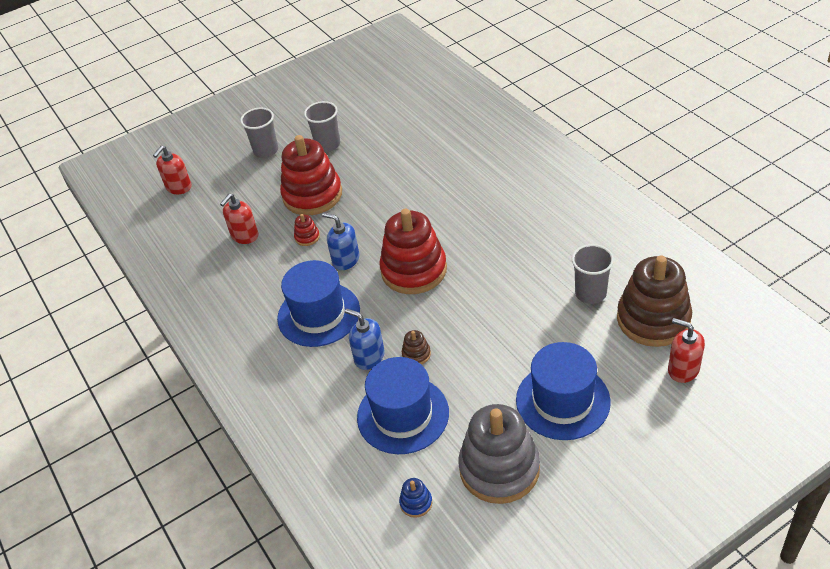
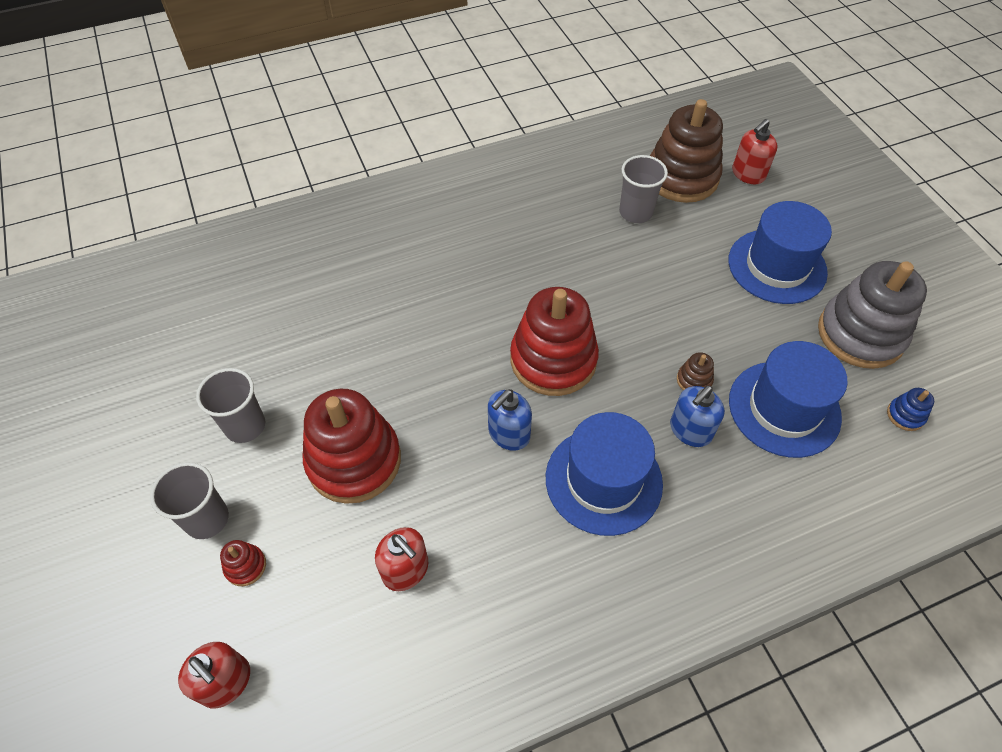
camera: 85 degrees left, 10 degrees up
(307, 237) = (444, 478): red stacking toy -> red stacking toy (245, 566)

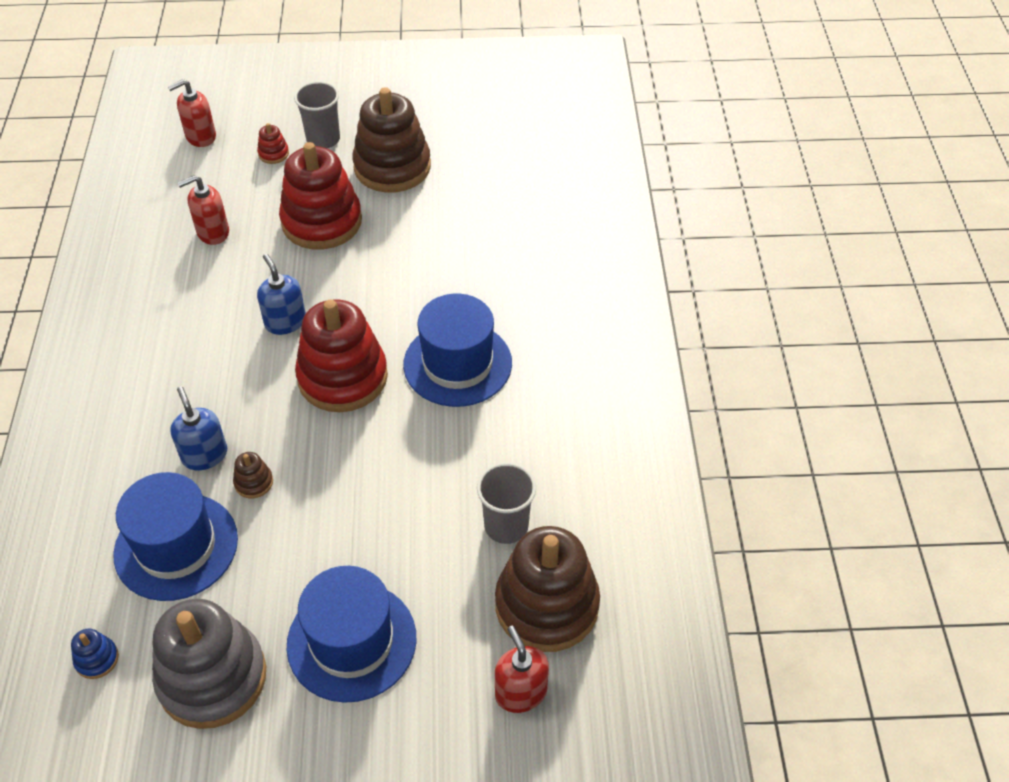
camera: 110 degrees right, 5 degrees down
(245, 426) = (392, 167): grey cup -> brown stacking toy
(603, 480) = (201, 372): blue hat -> blue hat (457, 364)

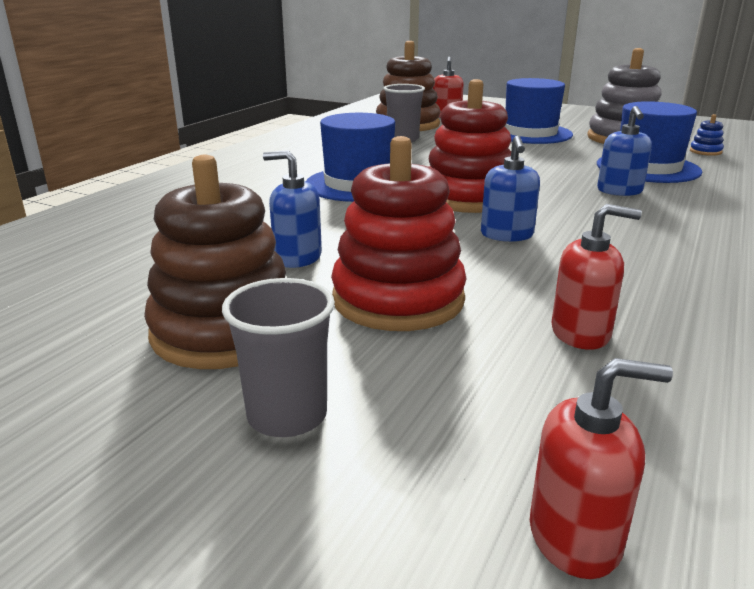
camera: 150 degrees left, 25 degrees down
(253, 482) = (577, 176): brown stacking toy -> none
(273, 154) = (409, 423): red stacking toy -> none
(411, 236) = (297, 258): none -> blue soap dispenser

